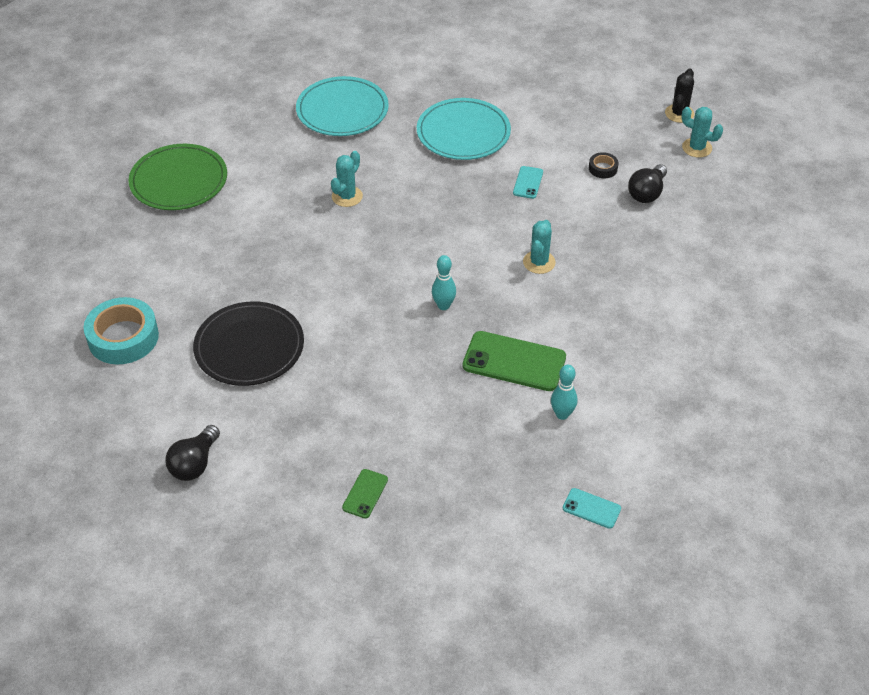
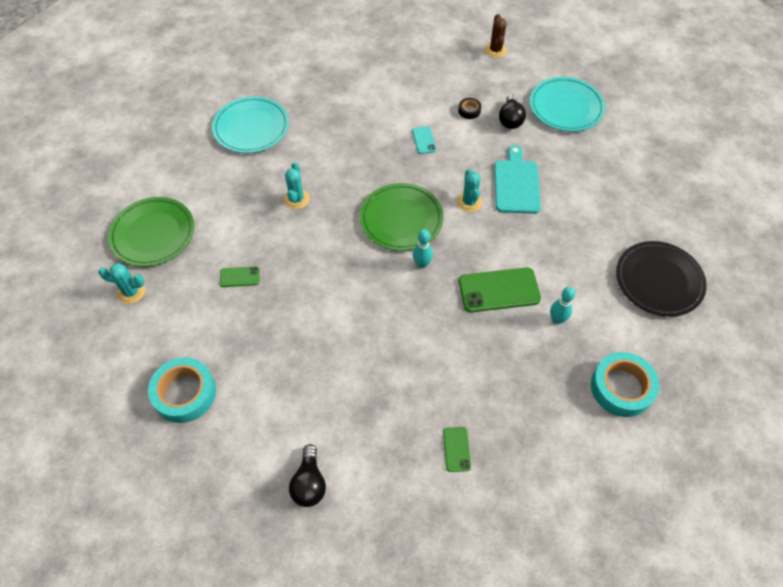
camera: 25 degrees left, 10 degrees up
(241, 251) = (240, 277): none -> green phone
(249, 347) = (294, 359): black plate -> black plate (659, 280)
(450, 254) = (401, 219): none -> green plate
(463, 133) = (354, 115): turquoise plate -> turquoise plate (566, 107)
(591, 508) = (621, 387): turquoise phone -> turquoise tape
(608, 262) = (516, 184): none -> turquoise cutting board
(679, 113) = (495, 50): black cactus -> brown cactus
(697, 148) = (522, 73): turquoise cactus -> turquoise cactus (131, 292)

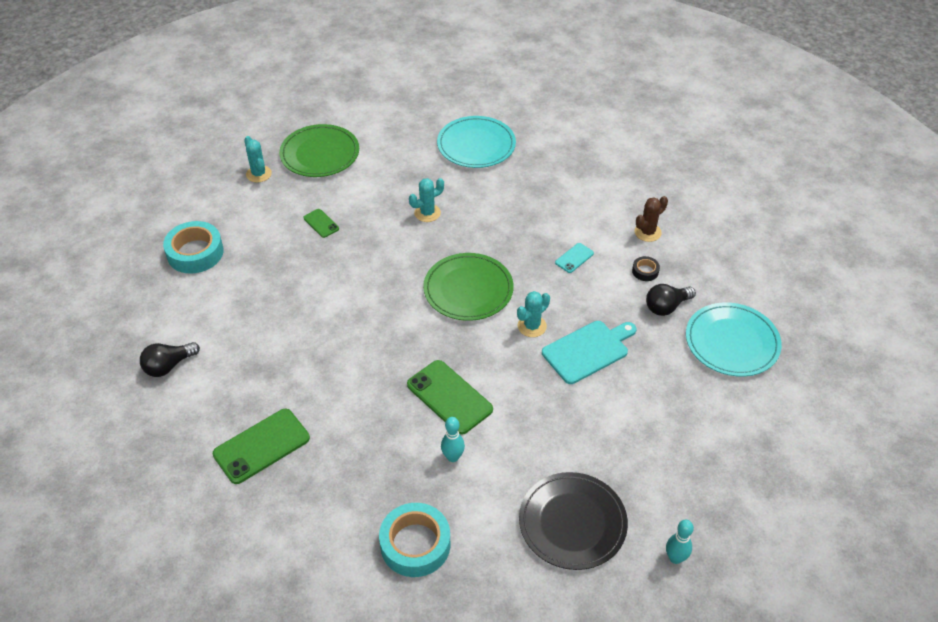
camera: 55 degrees right, 10 degrees down
(422, 264) = (431, 328): turquoise bowling pin -> turquoise bowling pin (675, 558)
(456, 449) = (261, 446): green phone -> green phone, size x1.96
(495, 50) = (748, 251): brown cactus -> brown cactus (647, 232)

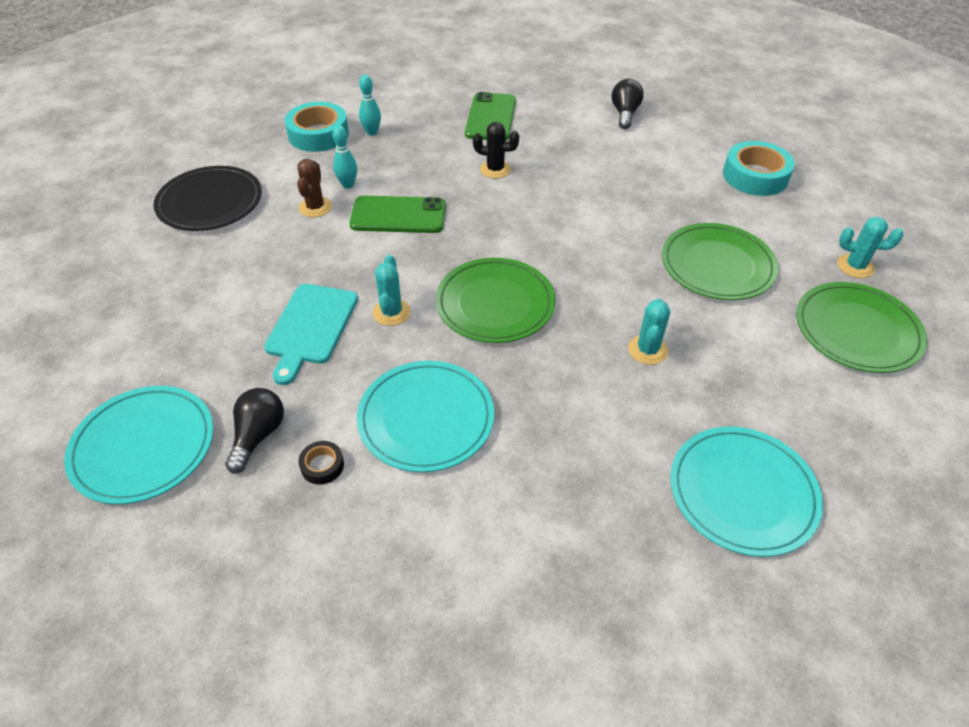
camera: 135 degrees right, 0 degrees up
(321, 223) = (717, 265): green phone -> green plate
(335, 387) = (495, 169): none -> black cactus
(574, 258) = (426, 418): turquoise phone -> turquoise plate
(647, 232) = (367, 532): brown cactus -> brown cactus (315, 207)
(675, 558) = (103, 228): turquoise bowling pin -> turquoise bowling pin (372, 132)

